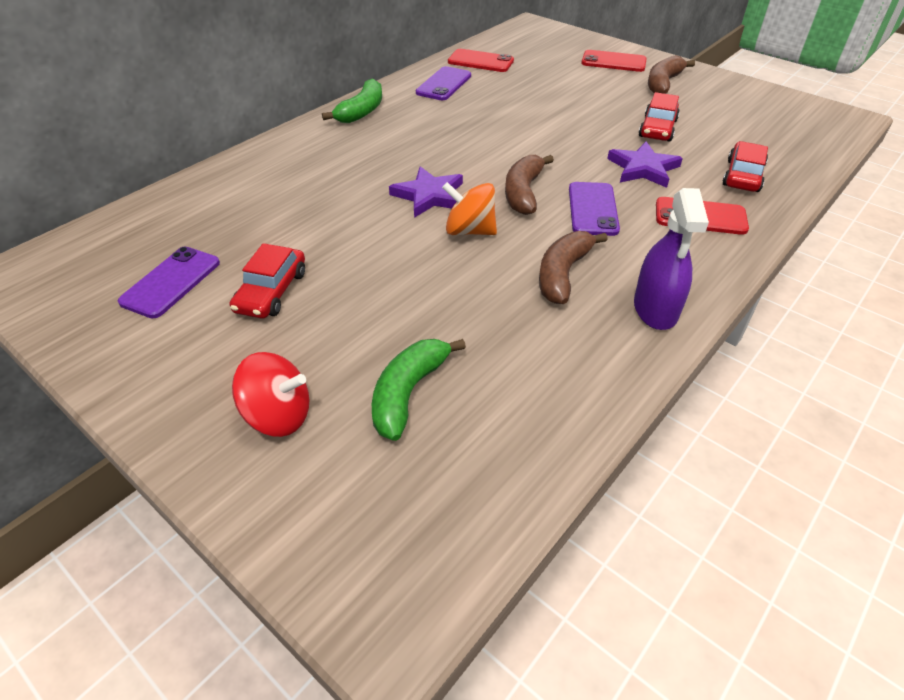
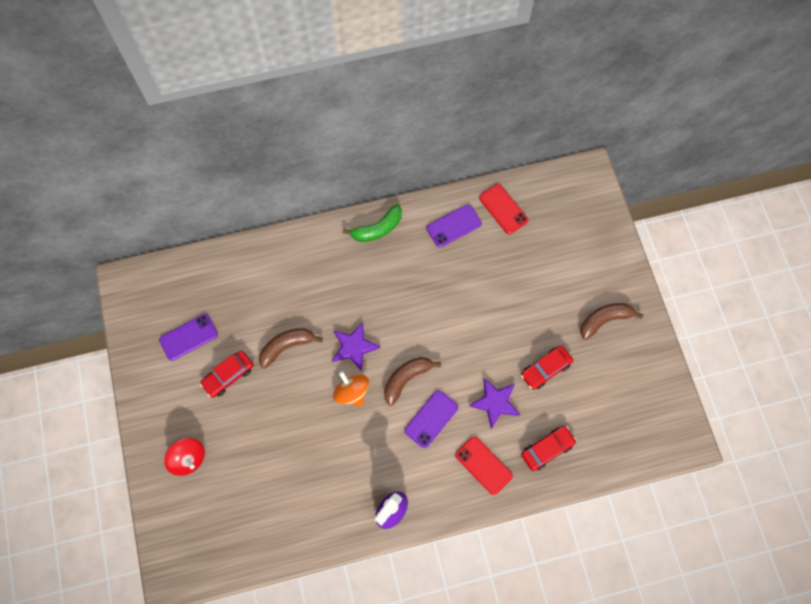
camera: 35 degrees right, 25 degrees up
(408, 393) = (245, 483): green banana -> none
(562, 274) = (370, 457): brown banana -> brown banana (286, 346)
(613, 62) = (598, 269): red phone -> none

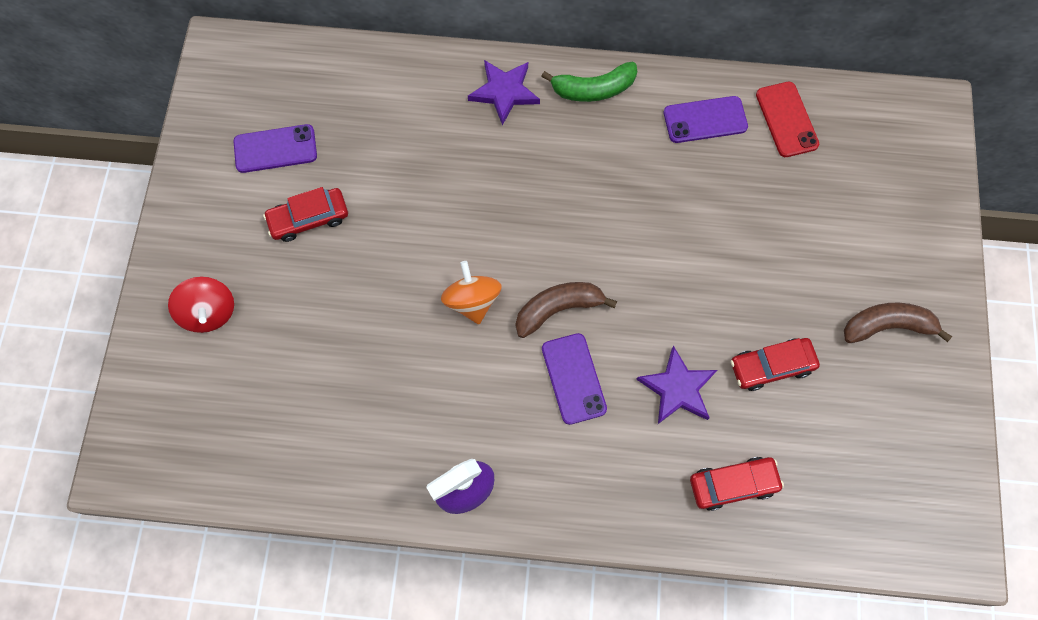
camera: 20 degrees right, 0 degrees up
(286, 346) = (404, 206): brown banana -> none
(354, 347) = (499, 239): purple star -> purple star (504, 92)
(431, 419) = (573, 378): purple phone -> purple phone turned 75 degrees counterclockwise
(483, 465) = (627, 473): red phone -> none

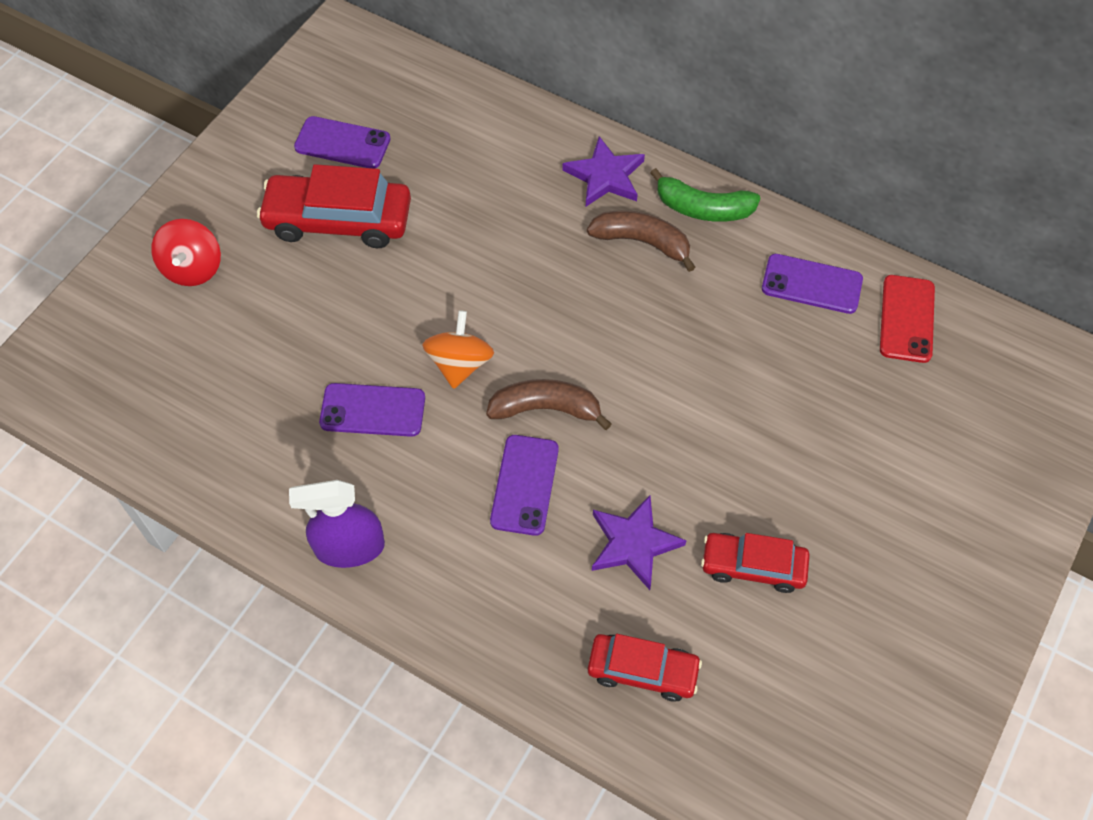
camera: 25 degrees right, 10 degrees down
(309, 218) = (338, 220): red car -> red car, size x1.62
(424, 370) = (372, 410): none -> purple phone
(887, 326) = (914, 581): brown banana -> brown banana (642, 242)

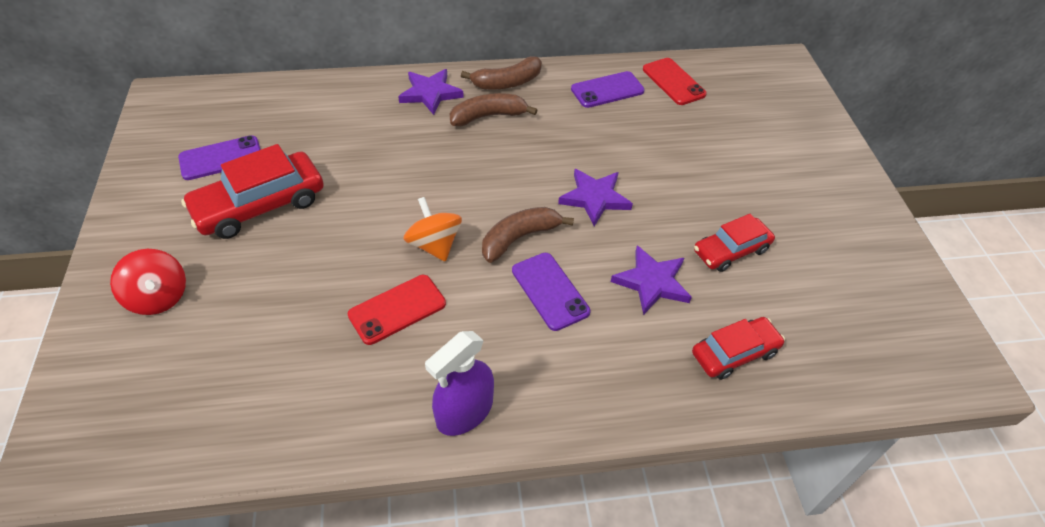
camera: 40 degrees left, 10 degrees down
(372, 410) = (397, 309): purple phone -> red phone
(665, 412) = (594, 198): none -> purple star
(703, 208) = (507, 83): green banana -> brown banana

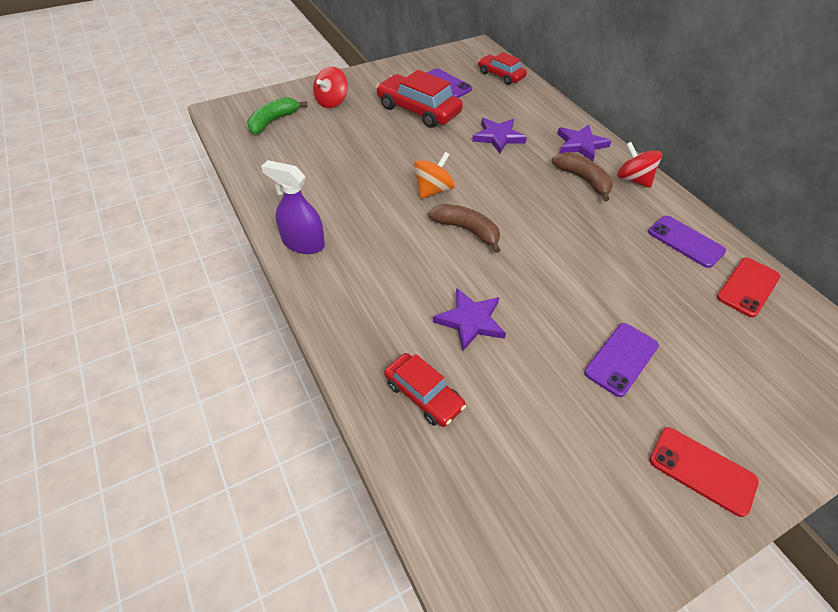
camera: 70 degrees right, 0 degrees up
(151, 389) = (273, 121): none -> green banana
(397, 309) = (369, 190): red phone -> red phone (702, 470)
(507, 83) = (633, 179): brown banana -> red spinning top
(550, 291) = (425, 260): purple phone -> purple phone (621, 359)
(594, 198) = (540, 263): purple star -> purple star (498, 137)
(731, 250) = (544, 373): red car -> red car (501, 75)

